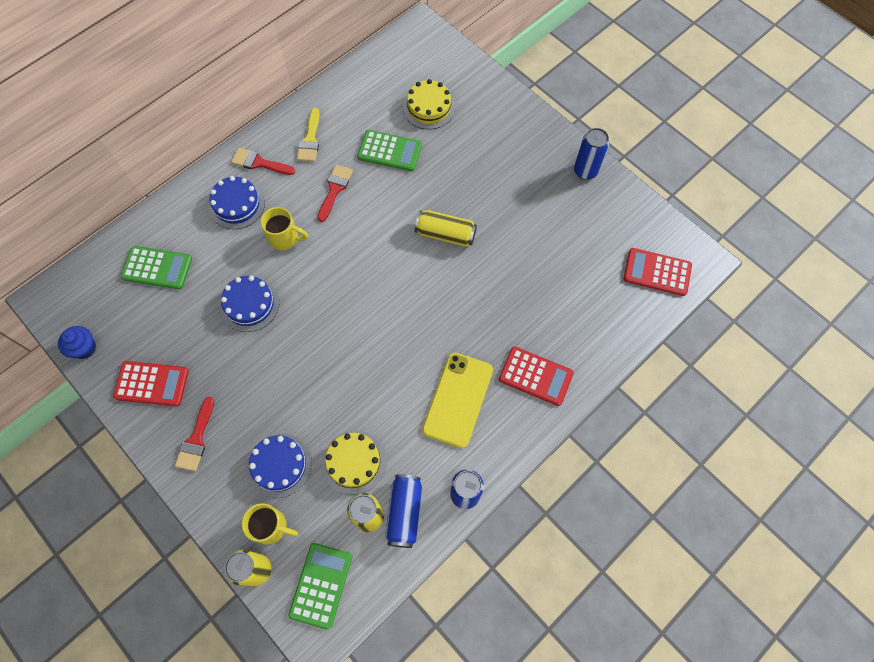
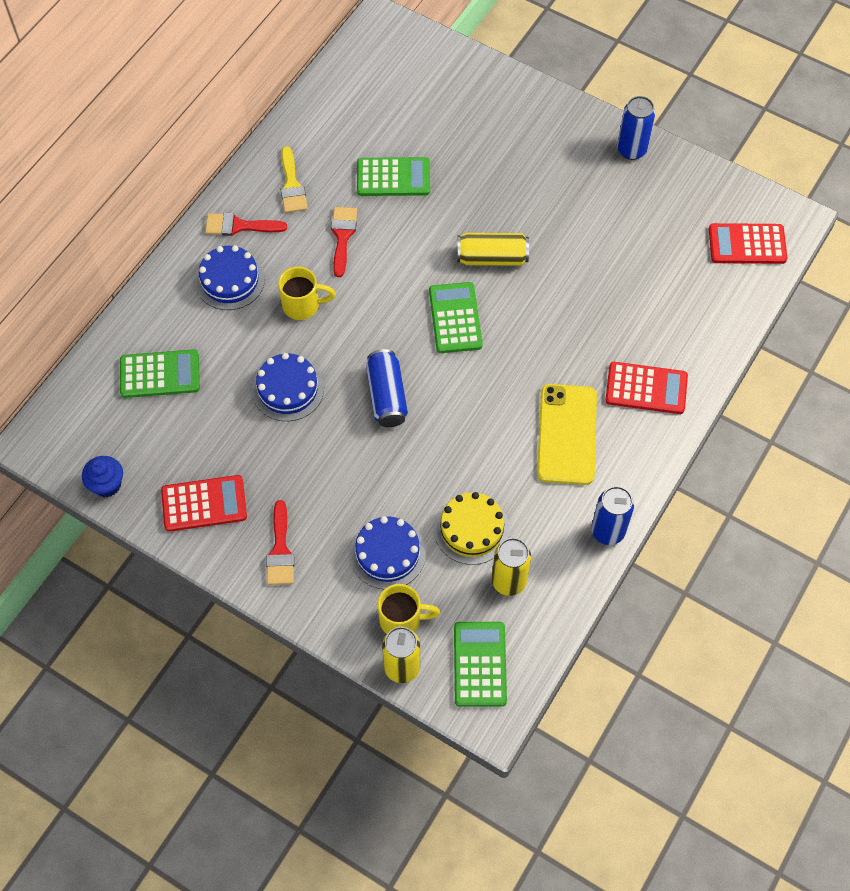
camera: 15 degrees left, 5 degrees down
(400, 277) = (455, 318): none -> green calculator
(404, 512) = (546, 567): blue can -> blue can (386, 396)
(429, 107) = (423, 116): yellow cake -> none

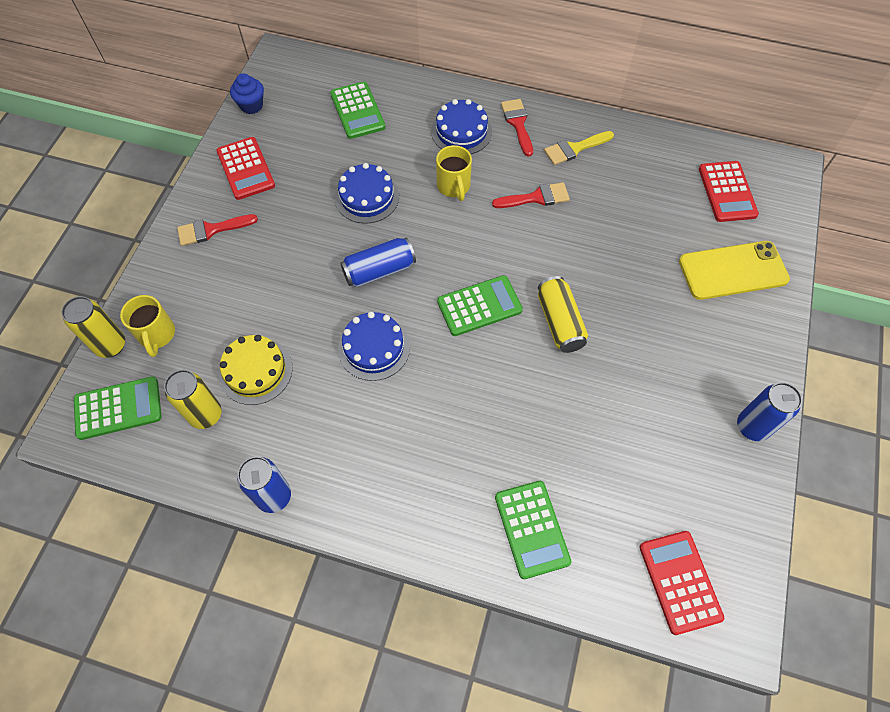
camera: 75 degrees right, 0 degrees up
(387, 553) = (220, 308): blue cake -> blue cake (374, 347)
(393, 177) = (617, 220): green calculator -> green calculator (531, 529)
(567, 434) = (376, 434): yellow phone -> yellow phone (733, 270)
(646, 388) = (451, 502): red calculator -> red calculator (727, 192)

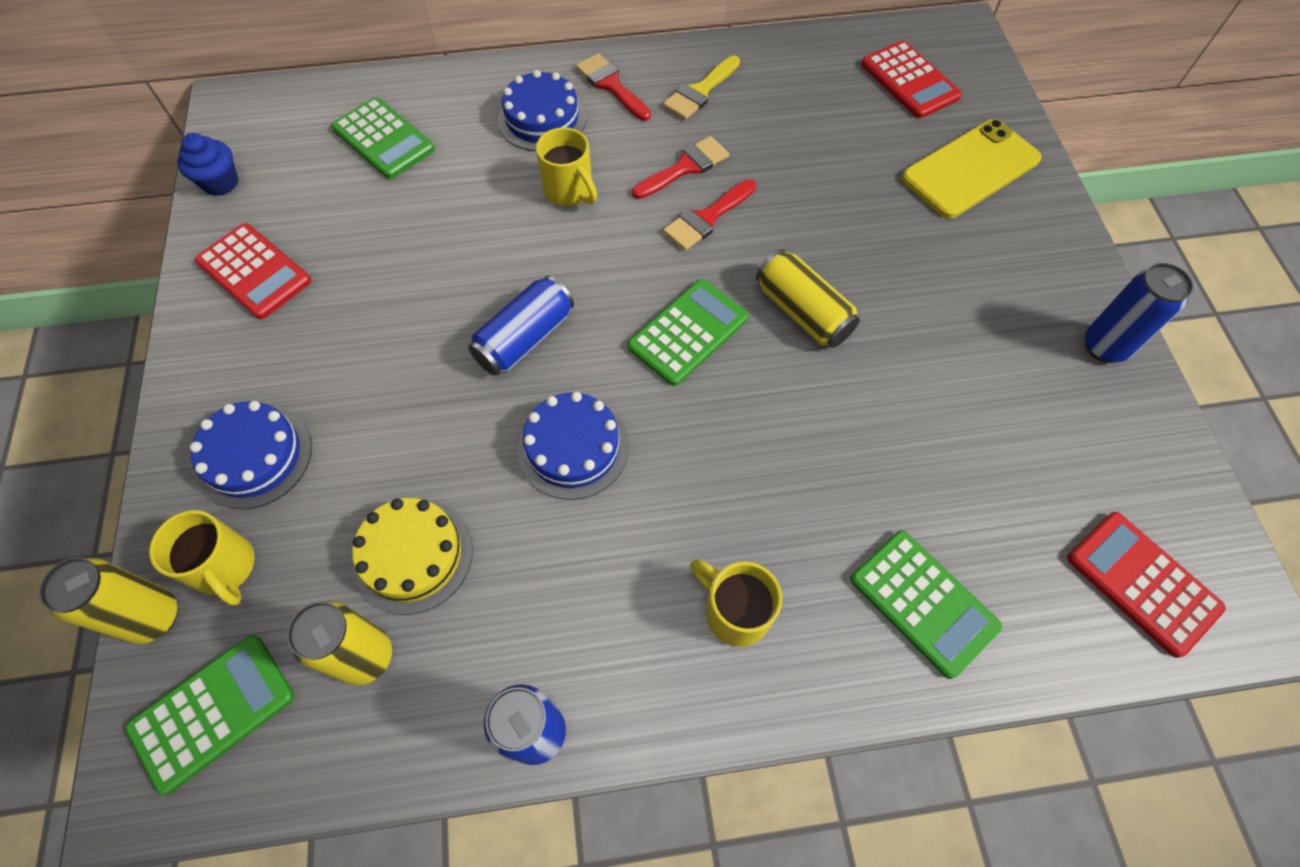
camera: 25 degrees left, 0 degrees up
(211, 230) = (242, 376): red brush -> red brush (707, 218)
(367, 197) = (455, 247): blue cake -> blue cake (255, 456)
(416, 482) = (735, 612): none -> yellow mug

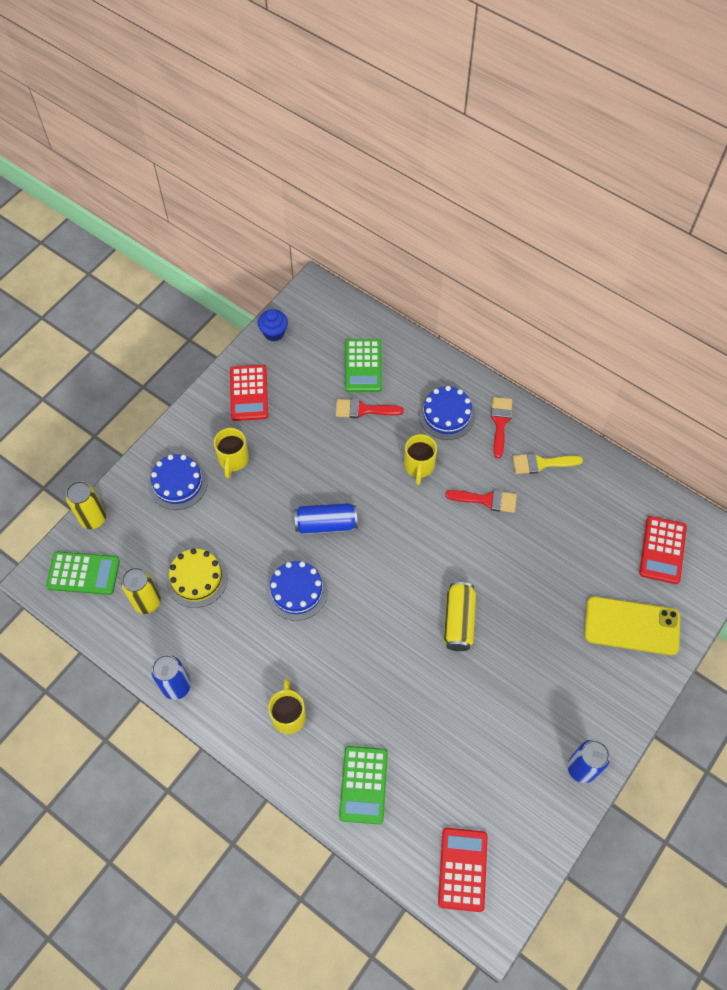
camera: 45 degrees right, 0 degrees up
(226, 567) = (131, 521): yellow mug -> yellow mug (233, 460)
(688, 332) = (397, 584): green calculator -> none
(707, 218) = (467, 536): red brush -> red brush (363, 410)

